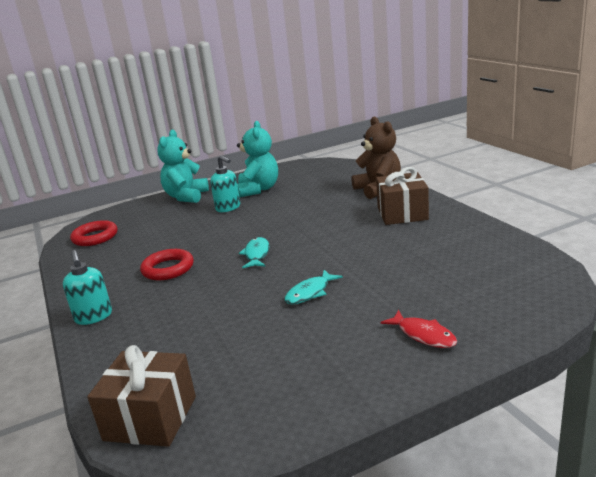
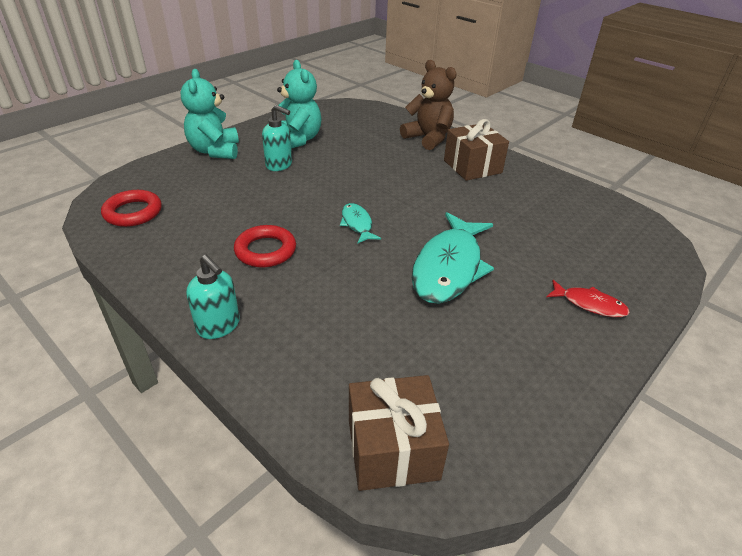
camera: 25 degrees left, 15 degrees up
(310, 293) = (449, 267): turquoise fish -> turquoise fish, size x2.03

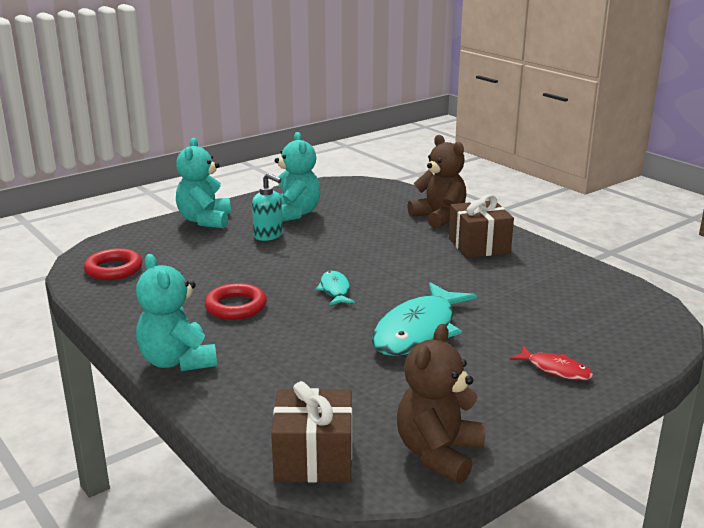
camera: 10 degrees right, 15 degrees down
(219, 326) = (177, 361): turquoise soap dispenser -> turquoise teddy bear
(518, 427) = (439, 454): none -> brown teddy bear

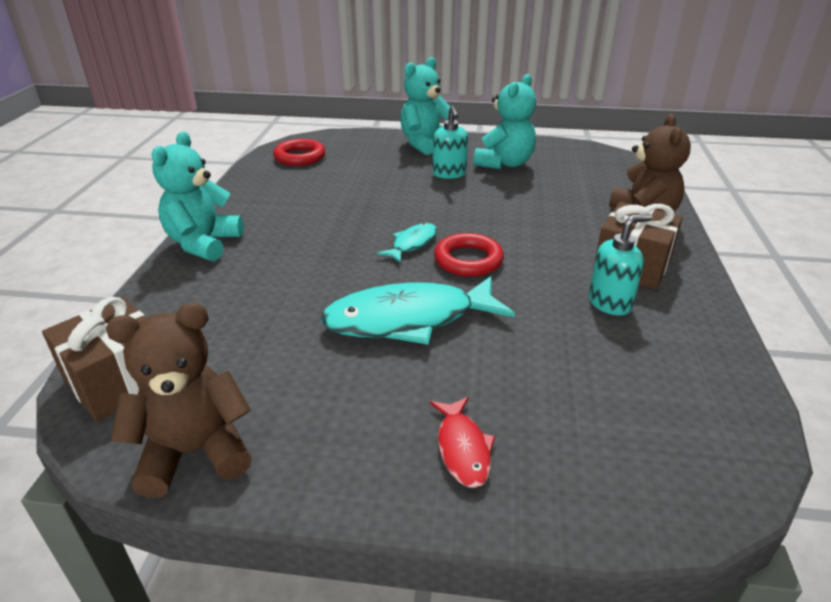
camera: 45 degrees right, 10 degrees up
(236, 306) = (316, 221): red ring -> red ring (468, 260)
(501, 270) = (610, 303): none -> turquoise soap dispenser

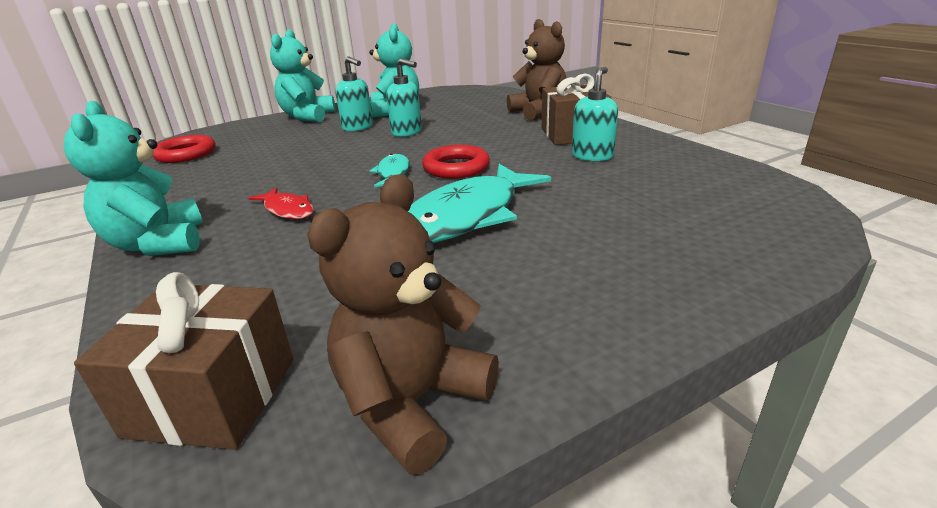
camera: 35 degrees left, 5 degrees down
(462, 448) = (639, 270): red fish -> red fish (287, 210)
(481, 197) = (407, 132): none -> turquoise soap dispenser

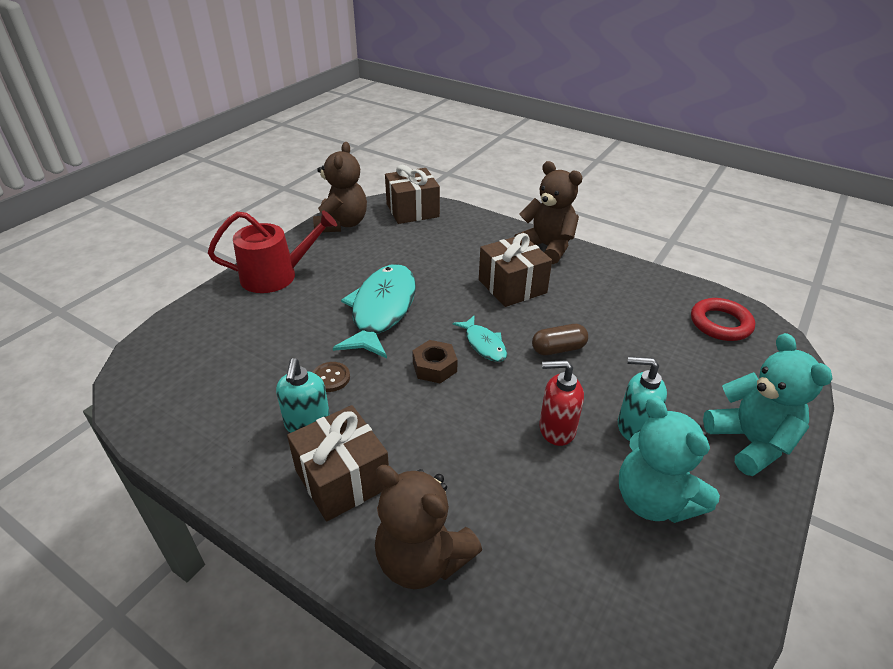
camera: 150 degrees right, 10 degrees up
(158, 244) = (547, 247): turquoise teddy bear -> brown teddy bear
(287, 210) = (512, 286): red fish -> brown gift
(336, 161) = (558, 349): none -> brown capsule
(407, 132) = (556, 429): turquoise soap dispenser -> red soap dispenser
(456, 167) = (434, 367): red ring -> brown nut
(560, 175) = (331, 378): none -> brown button
(610, 299) = (276, 275): none -> red watering can

